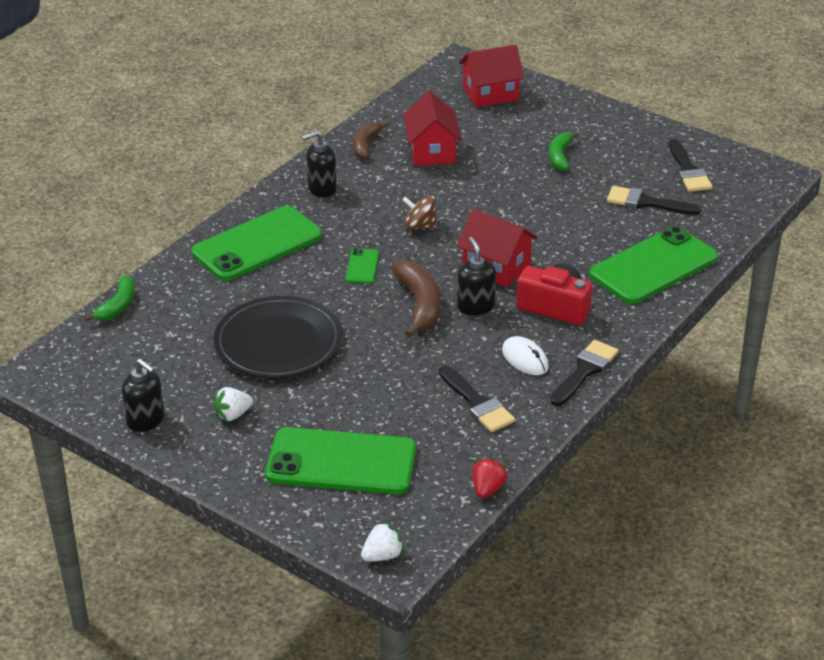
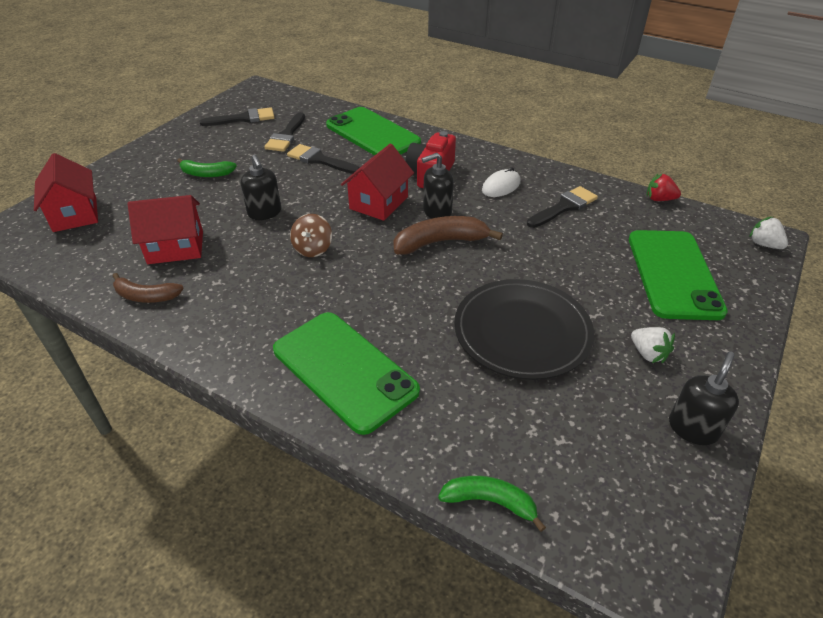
camera: 95 degrees left, 5 degrees up
(321, 188) = (232, 325): black soap dispenser -> black soap dispenser (264, 213)
(362, 266) = (383, 282): green phone -> none
(585, 371) = (506, 161): black brush -> black brush (319, 160)

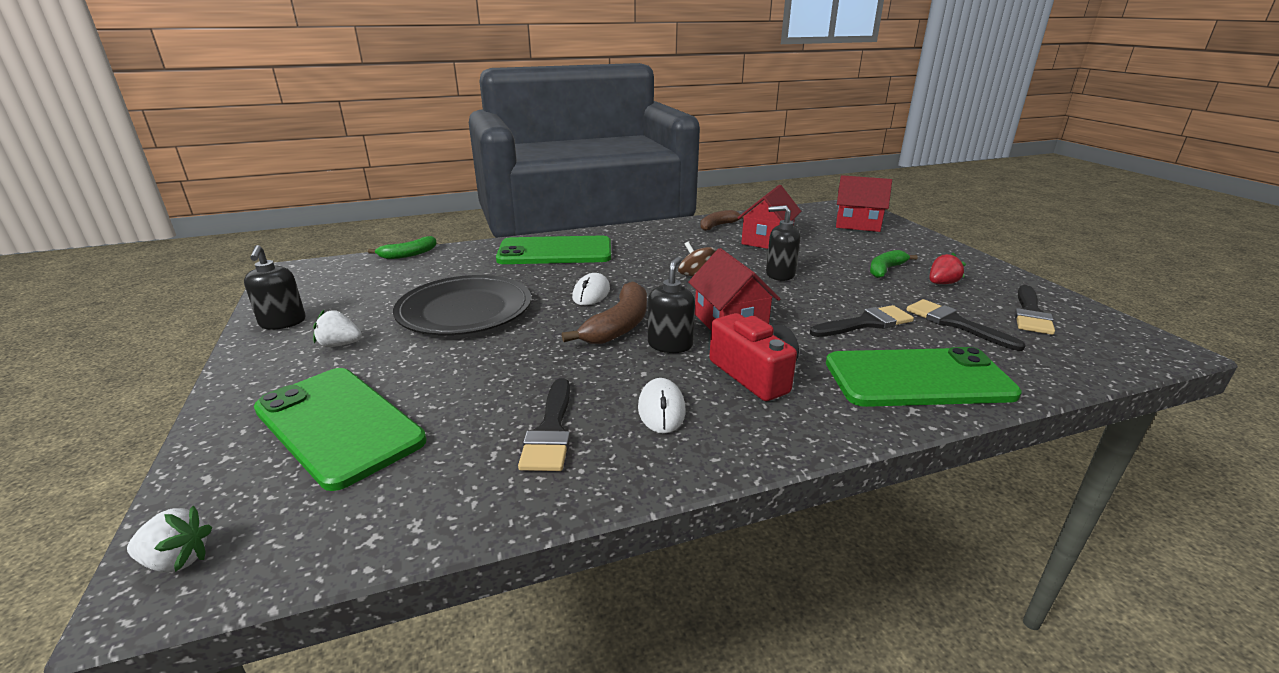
camera: 130 degrees right, 15 degrees down
(409, 284) = (591, 293): none -> white mouse
(659, 199) = (415, 542): red strawberry -> red strawberry (942, 283)

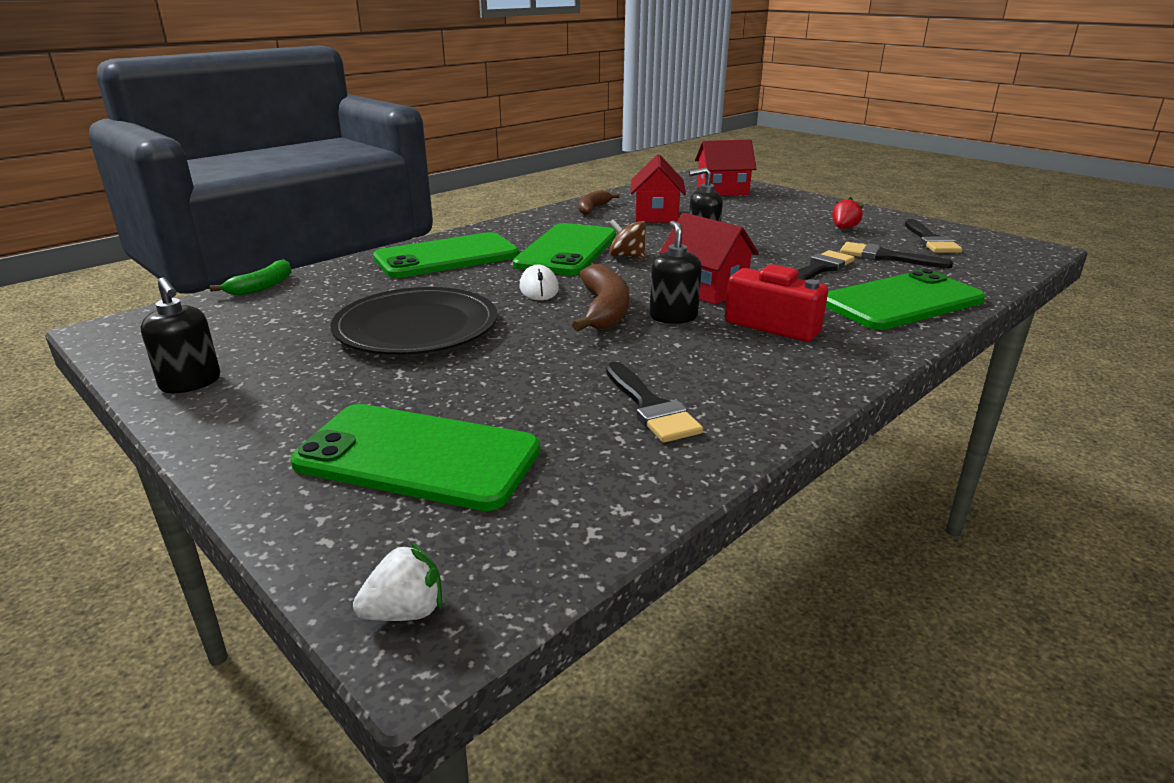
camera: 25 degrees left, 0 degrees up
(340, 344) = (306, 388): white strawberry -> none
(653, 262) = (567, 250): none -> green phone
(661, 409) = (729, 368): white mouse -> none
(885, 270) = (788, 225): green banana -> none

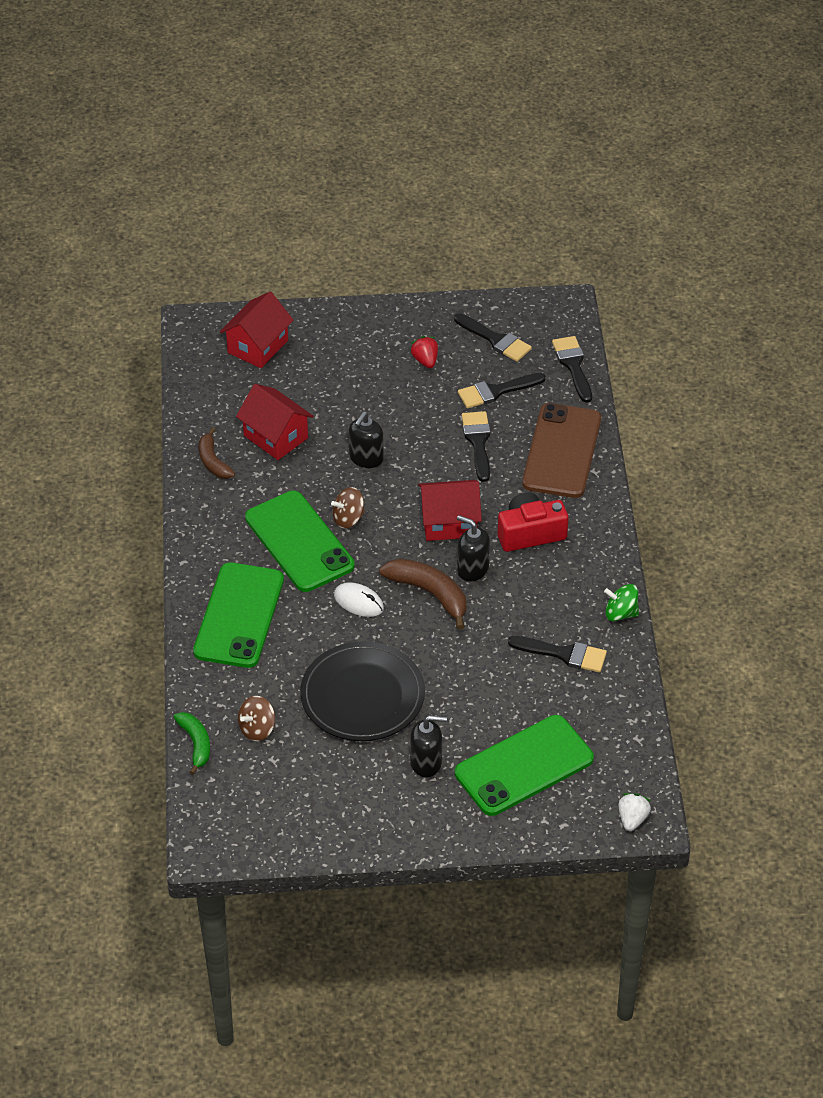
camera: 50 degrees left, 20 degrees up
(191, 383) = (343, 827): black soap dispenser -> black soap dispenser (426, 762)
(310, 301) = (257, 729): none -> brown spinning top
(781, 417) = (620, 613): none -> green spinning top
(901, 301) = (562, 451): green phone -> brown phone
(996, 272) = (573, 365): none -> black brush

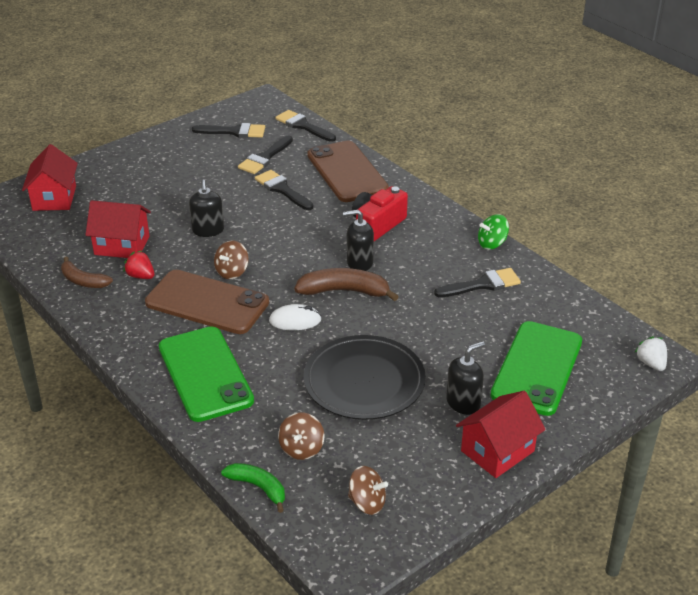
camera: 35 degrees left, 10 degrees down
(266, 804) = (367, 503): none -> brown spinning top
(299, 542) = (207, 302): green phone -> brown phone
(425, 360) = (195, 160): red strawberry -> red strawberry (141, 276)
(449, 523) = (312, 243): red house -> red house (497, 451)

